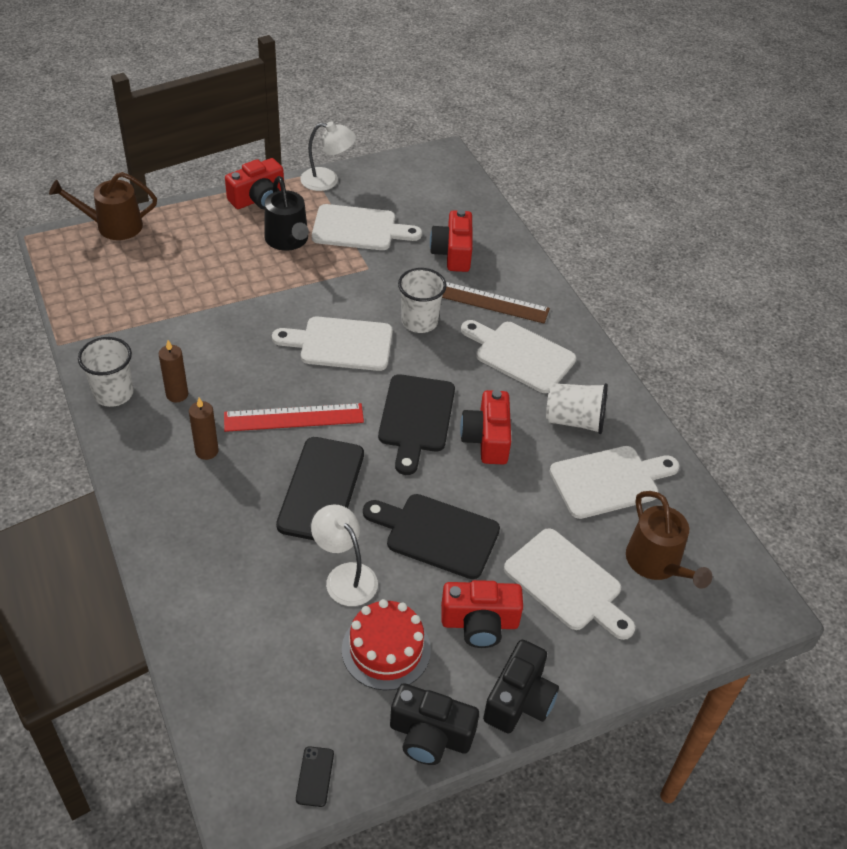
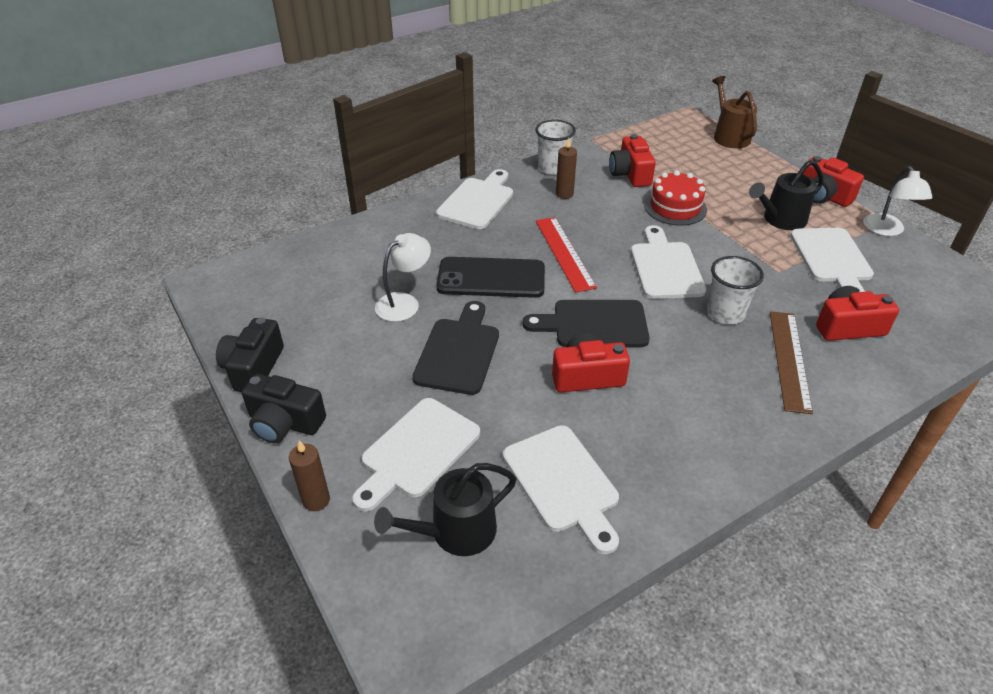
camera: 85 degrees right, 5 degrees down
(206, 451) = (512, 216): brown candle -> brown candle (316, 500)
(315, 776) = (225, 310): black phone -> none
(386, 649) = (334, 334): red cake -> red cake (675, 207)
(480, 623) = (364, 389): red camera -> red camera (630, 174)
(520, 355) = (721, 394): white cutting board -> white cutting board (477, 201)
(574, 420) = (642, 447): white cup -> none
(657, 563) = (456, 532): brown watering can -> black watering can

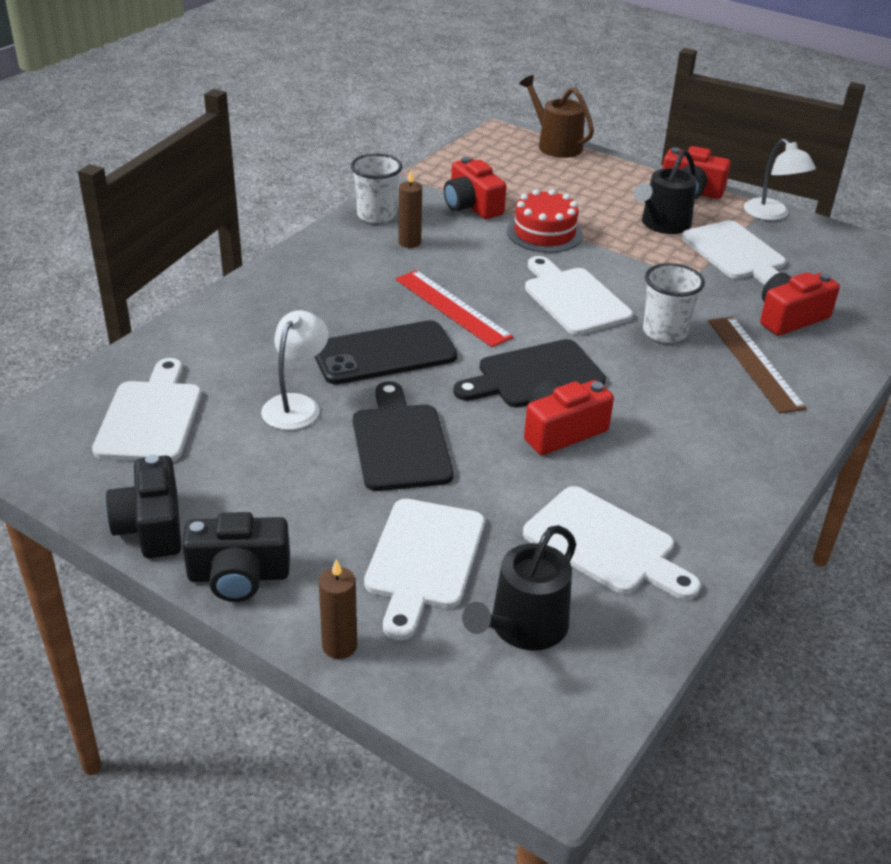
camera: 25 degrees left, 5 degrees down
(477, 201) = (309, 271): white cutting board -> white cutting board (151, 417)

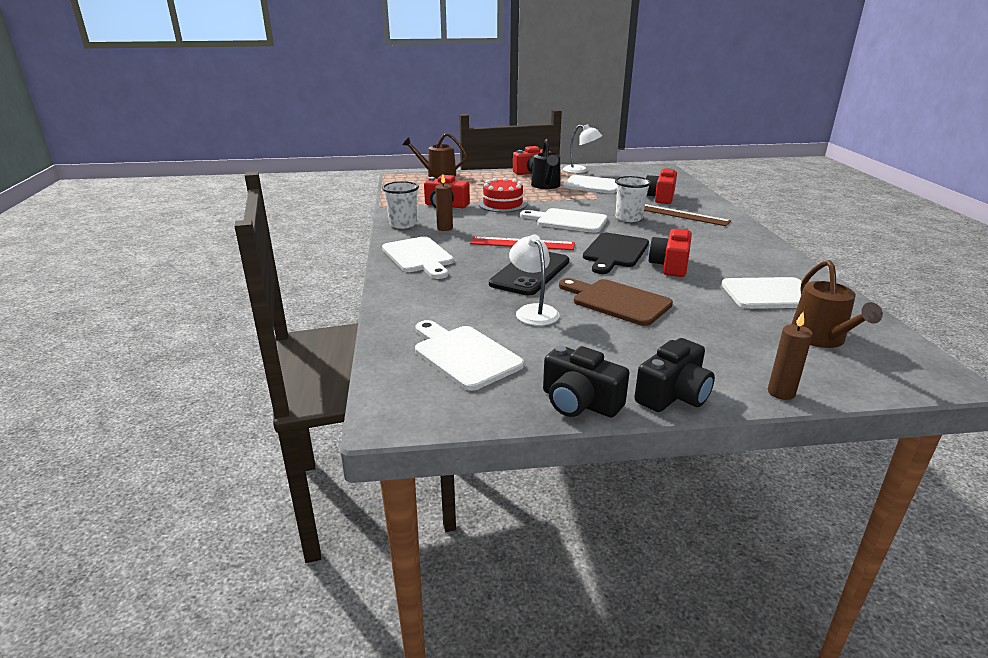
camera: 40 degrees left, 10 degrees down
(400, 443) = (617, 301): black cutting board -> brown cutting board
(423, 559) = (730, 338): white cutting board -> white cutting board (419, 257)
(523, 627) = (821, 338): black watering can -> brown watering can

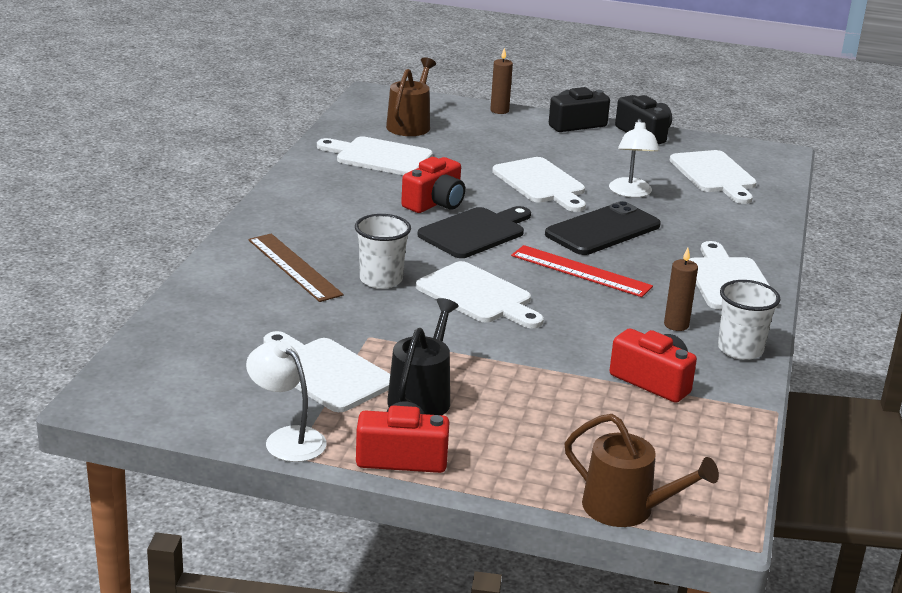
camera: 160 degrees left, 0 degrees up
(502, 204) = (549, 361): red cake -> none
(617, 301) = (541, 183): brown cutting board -> white cutting board
(660, 197) = (262, 311): red camera -> none

